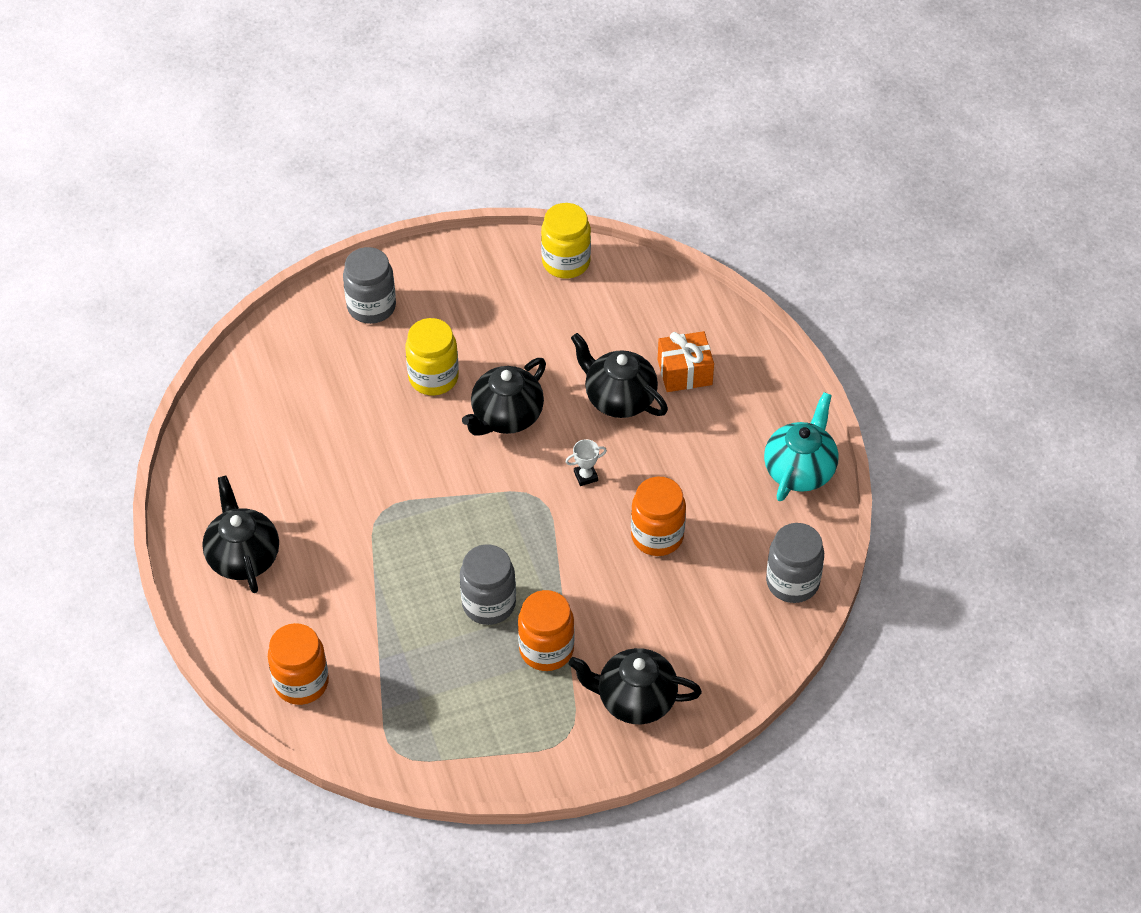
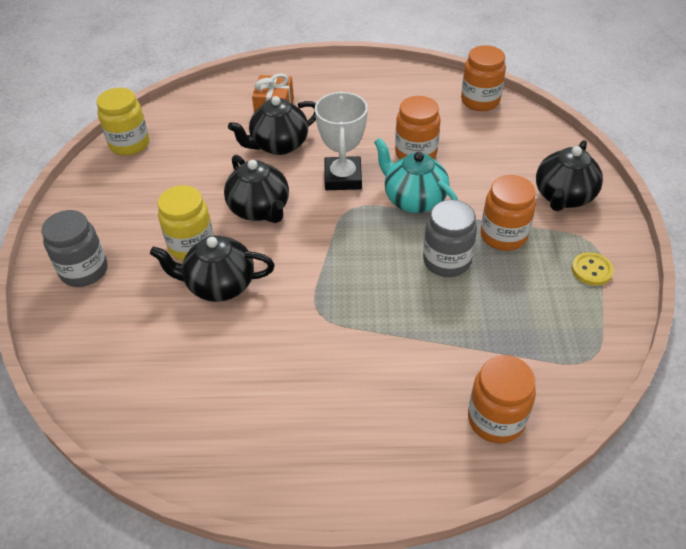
camera: 70 degrees left, 5 degrees down
(243, 557) = (324, 439): black teapot -> black teapot (219, 285)
(521, 741) = (591, 270): none -> yellow button
(586, 476) = (343, 178): white trophy -> white trophy, size x2.27
(792, 582) = (480, 101): grey jar -> orange jar
(800, 470) = (387, 78): turquoise teapot -> turquoise teapot (413, 200)

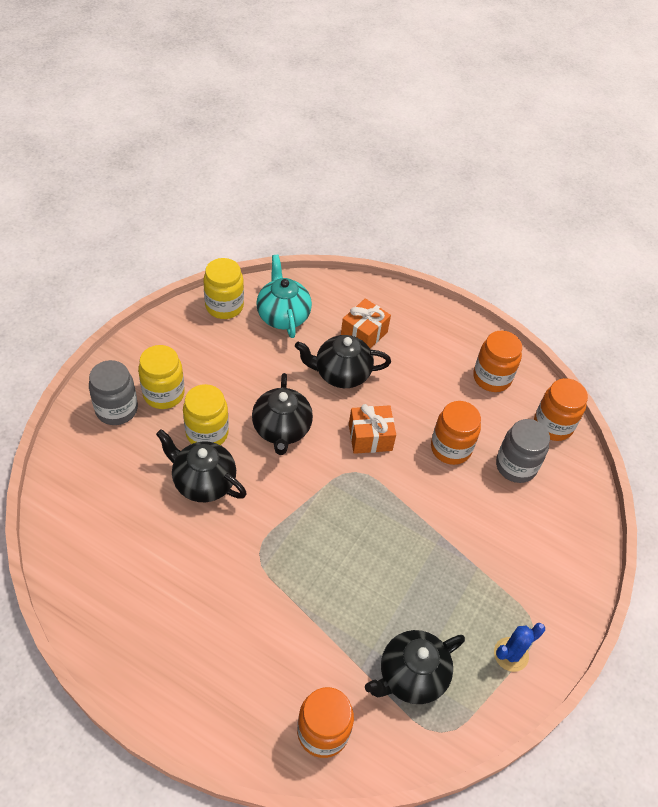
camera: 25 degrees right, 5 degrees up
(123, 236) = (164, 394): none -> yellow jar
(343, 178) = (370, 437): white trophy -> orange gift
(413, 200) = (413, 494): turquoise teapot -> turquoise teapot (283, 315)
(446, 261) = (394, 569): grey jar -> grey jar (516, 466)
(503, 236) = (461, 574): orange jar -> orange jar (492, 378)
(563, 197) = (547, 569): black teapot -> black teapot (411, 676)
(591, 270) = (511, 654): yellow button -> blue cactus

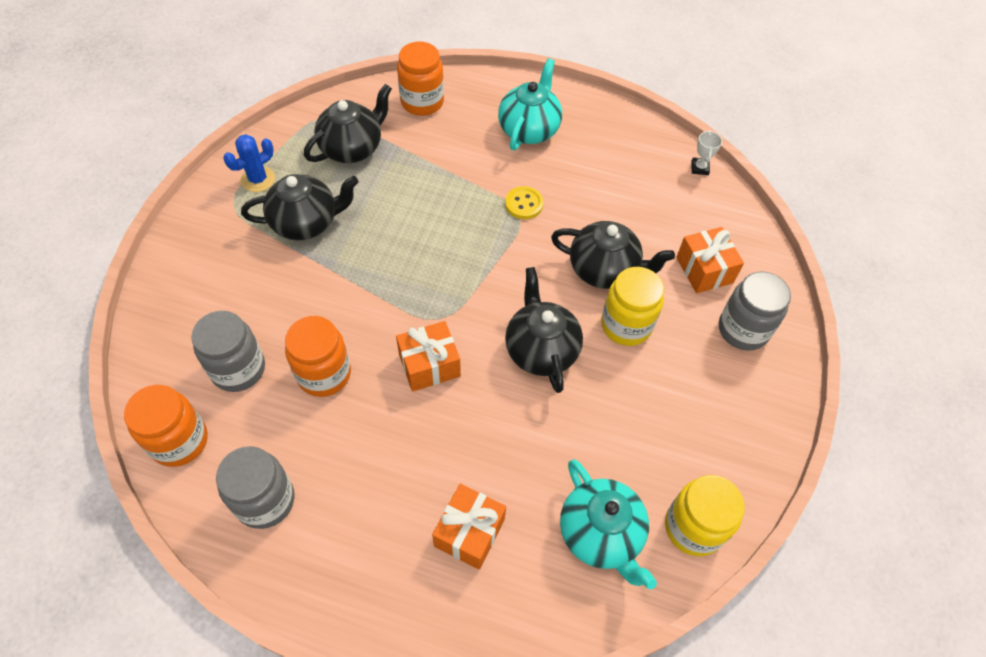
camera: 170 degrees right, 5 degrees up
(56, 568) = (699, 168): none -> white trophy
(117, 463) = (704, 270): none -> orange gift
(164, 394) = (701, 363): yellow jar -> none
(212, 660) = (529, 129): none -> turquoise teapot
(250, 565) = (524, 204): none -> yellow button
(341, 374) = (487, 450): black teapot -> black teapot (306, 222)
(492, 378) = (265, 500): orange jar -> grey jar

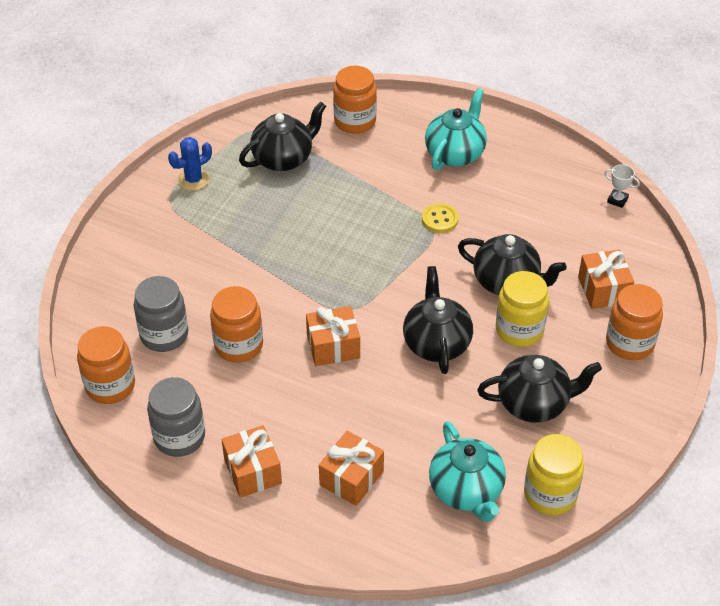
camera: 10 degrees right, 10 degrees down
(306, 222) = (234, 220): black teapot -> black teapot (534, 403)
(354, 537) = (252, 471): none -> orange gift
(699, 168) = (617, 200): white trophy -> white trophy turned 75 degrees counterclockwise
(743, 330) = (629, 343): grey jar -> orange jar

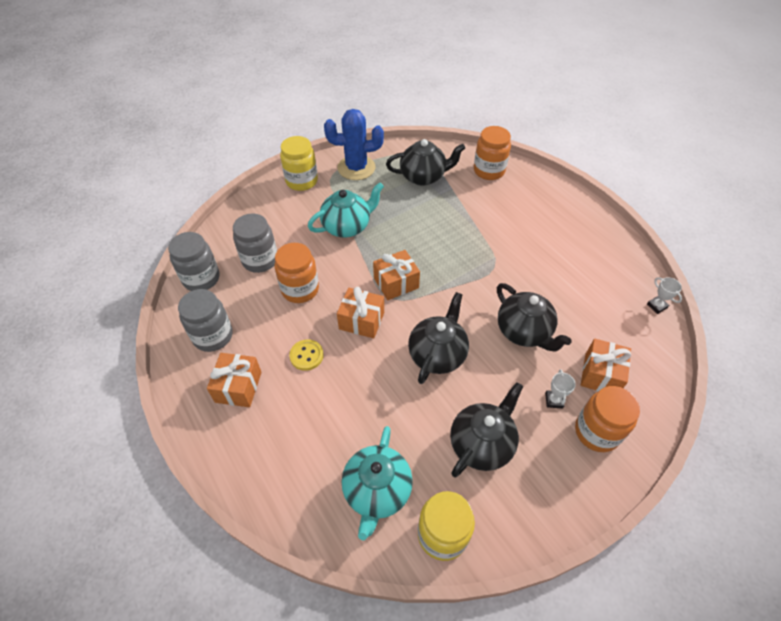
camera: 30 degrees right, 5 degrees up
(110, 386) = (201, 278): orange jar -> grey jar
(193, 180) = (356, 168): blue cactus -> blue cactus, size x1.65
(351, 478) = (300, 430): orange gift -> orange gift (396, 283)
(440, 219) = (503, 262): yellow button -> yellow button (306, 355)
(455, 153) = (546, 219): turquoise teapot -> turquoise teapot (347, 226)
(519, 330) = (509, 375): yellow jar -> yellow jar (301, 181)
(534, 403) = (482, 443): black teapot -> black teapot turned 75 degrees counterclockwise
(575, 334) = (554, 400): none -> white trophy

